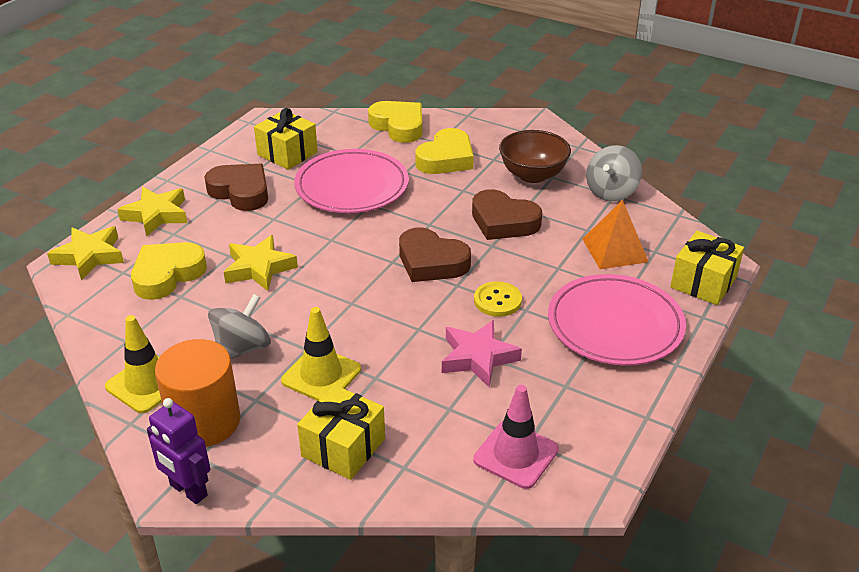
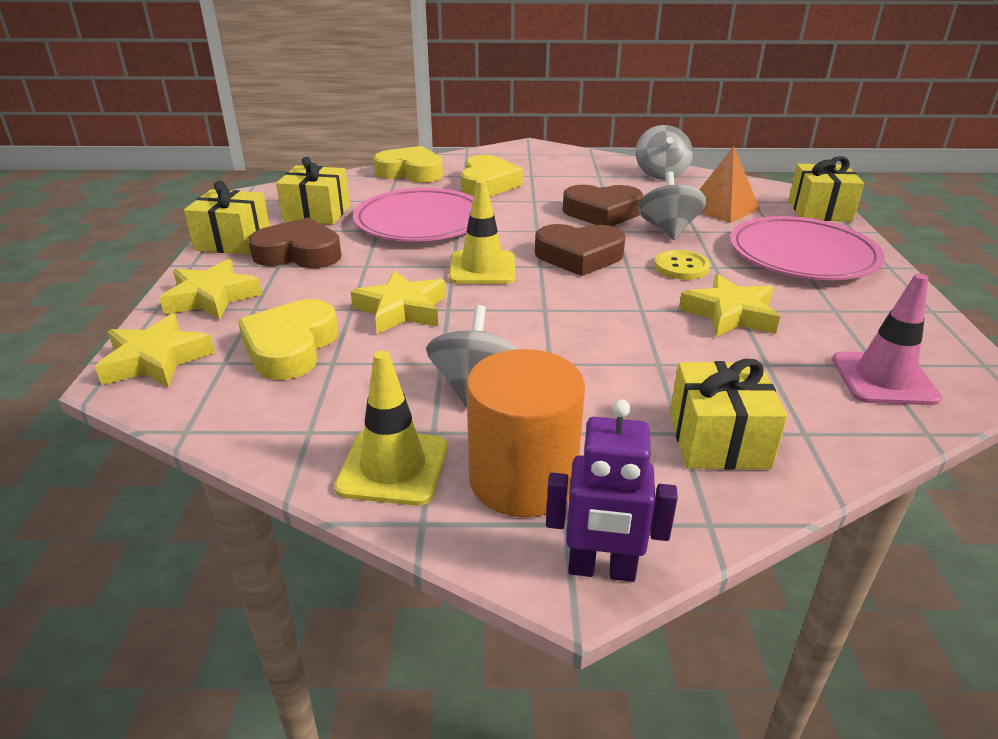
camera: 30 degrees left, 5 degrees down
(209, 165) = (233, 241): none -> yellow gift
(321, 375) = (599, 381): yellow traffic cone -> yellow traffic cone (482, 268)
(477, 357) = (729, 314): pink star -> yellow star
(532, 175) = (581, 178): brown bowl -> none
(535, 259) = (668, 230): none -> grey spinning top

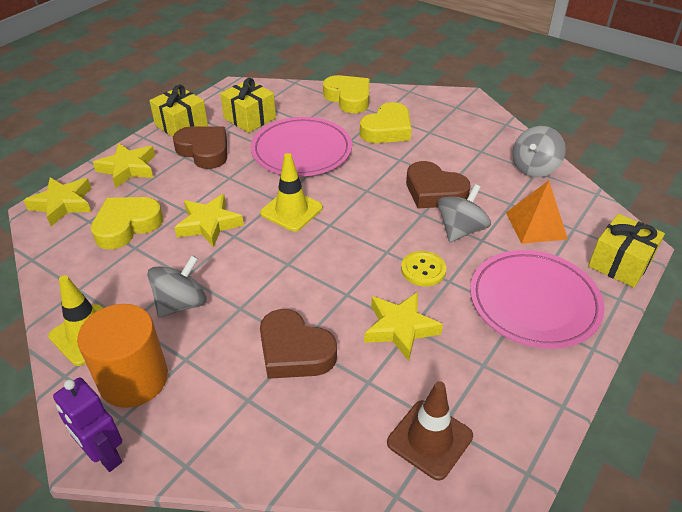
camera: 35 degrees right, 10 degrees up
(579, 256) = (365, 227): brown heart -> brown heart (294, 351)
(718, 440) = (261, 418): yellow gift -> none
(883, 379) = (429, 439): pink traffic cone -> brown traffic cone

